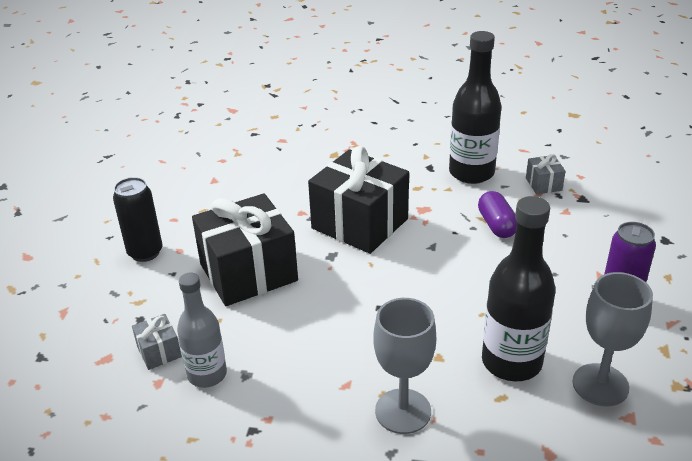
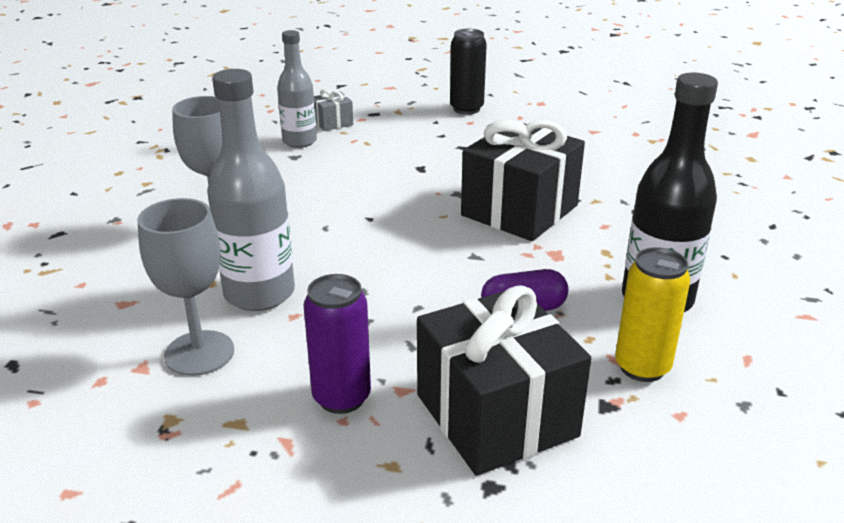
camera: 90 degrees right, 5 degrees down
(248, 272) = (433, 153): black gift -> black gift (496, 415)
(511, 362) = (259, 293): black bottle -> grey bottle
(543, 184) = (642, 367): grey gift -> yellow can

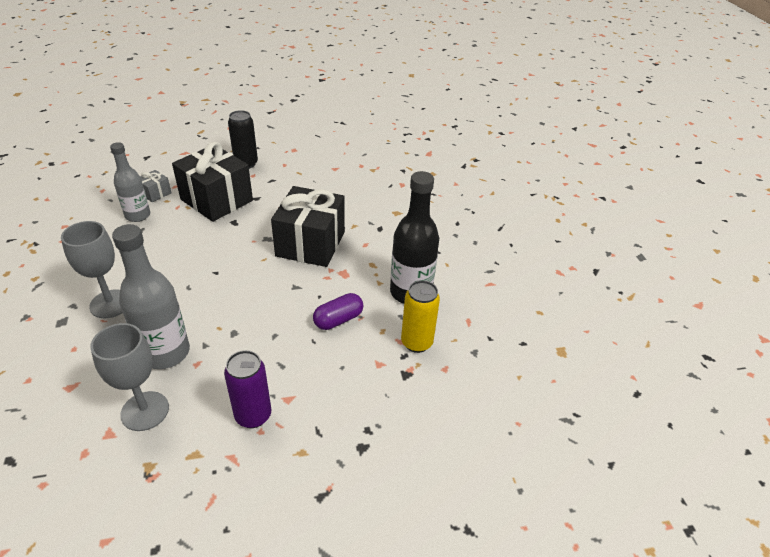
camera: 25 degrees left, 10 degrees up
(496, 415) = (348, 399): black gift -> black gift (216, 200)

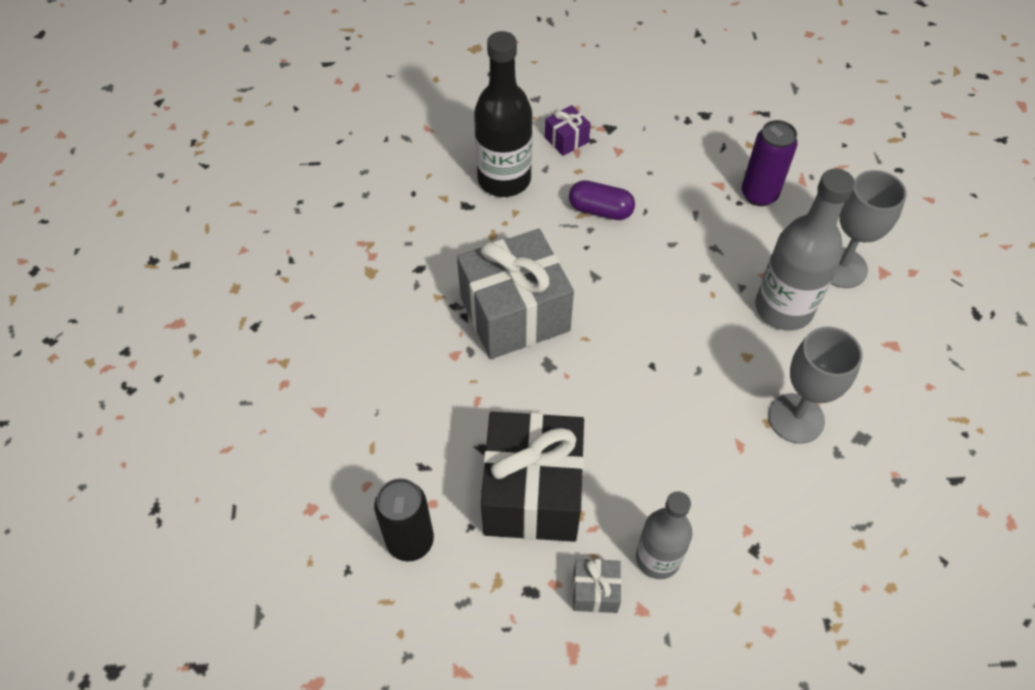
camera: 125 degrees left, 15 degrees up
(310, 244) = (514, 314): black gift -> grey gift
(416, 342) = (566, 140): yellow can -> purple gift

